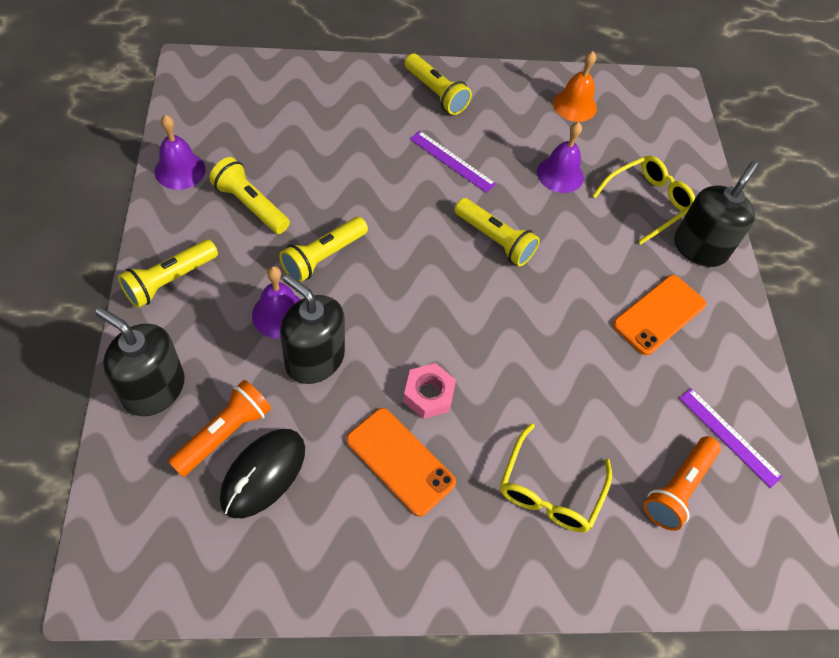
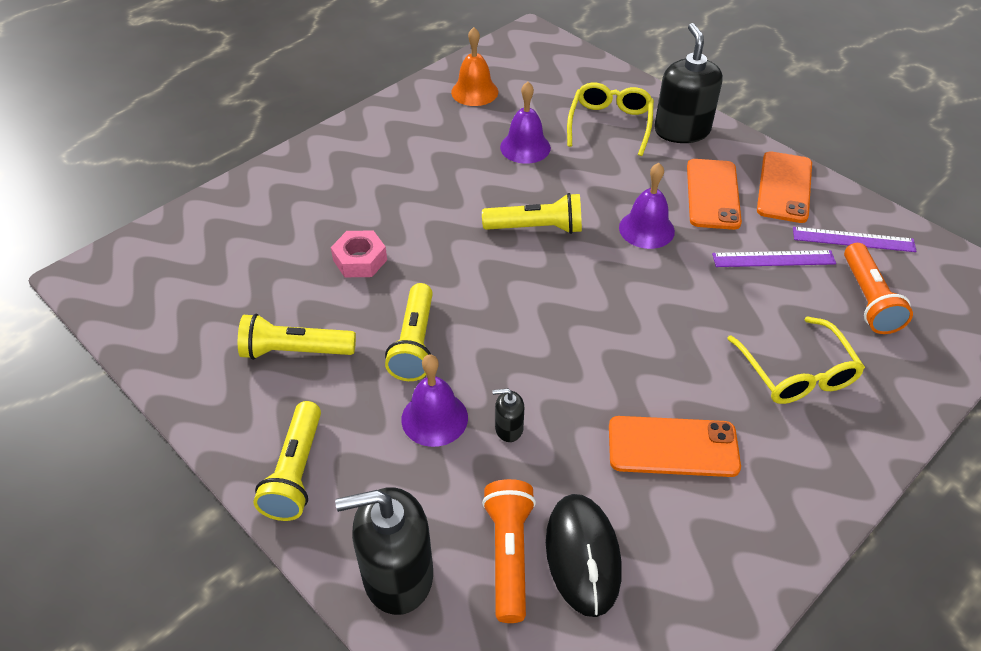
camera: 35 degrees left, 10 degrees down
(180, 170) = (186, 372): purple bell -> purple bell (646, 229)
(314, 359) = (509, 428): black soap dispenser -> black soap dispenser, size x0.45
(428, 394) = (630, 379): pink nut -> pink nut (360, 260)
(436, 93) = (352, 152): yellow flashlight -> none
(452, 161) = (430, 194): purple ruler -> purple ruler (773, 259)
(726, 353) = (784, 187): none -> orange phone

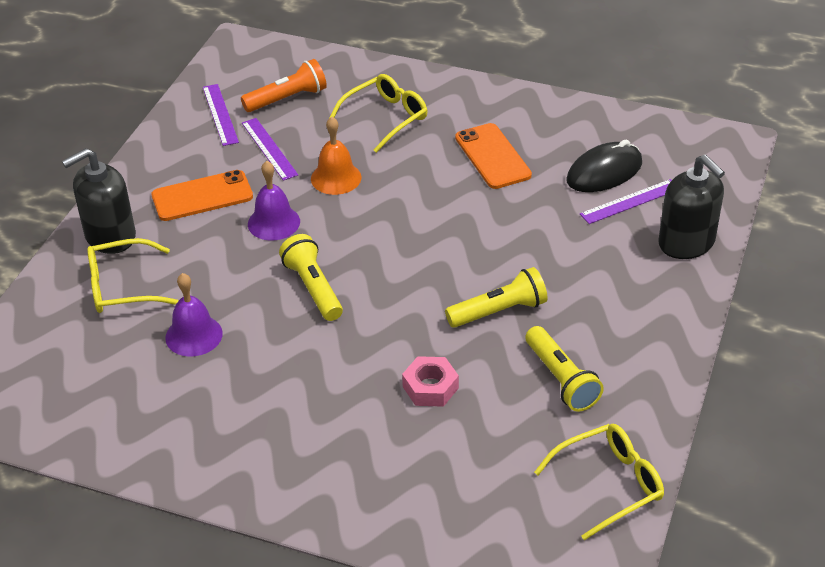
camera: 115 degrees left, 5 degrees down
(161, 329) = (608, 484): none -> yellow glasses
(295, 472) = (662, 324): yellow flashlight -> none
(434, 418) = (559, 272): purple bell -> none
(474, 92) = (107, 412): orange bell -> orange bell (336, 178)
(509, 428) = (538, 233): black soap dispenser -> none
(509, 554) = (630, 201): orange flashlight -> purple ruler
(784, 187) = (169, 159): orange phone -> none

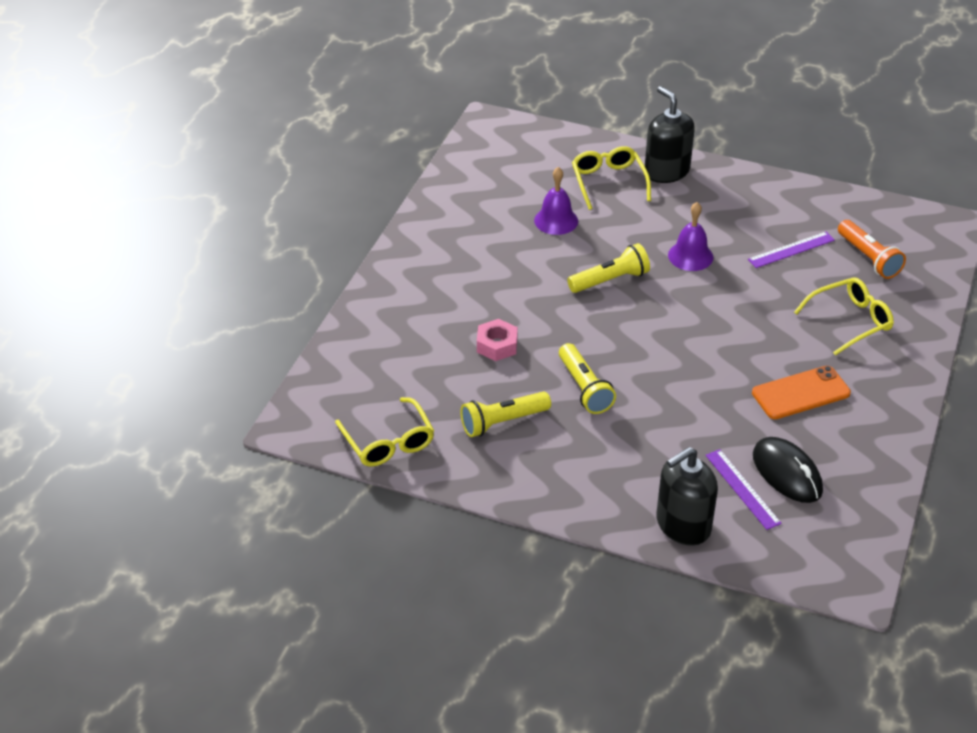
camera: 90 degrees right, 0 degrees up
(202, 196) = (720, 215): orange phone -> none
(220, 114) = (836, 219): purple ruler -> none
(336, 178) = (755, 290): orange bell -> none
(385, 118) = (849, 321): yellow glasses -> yellow glasses turned 75 degrees counterclockwise

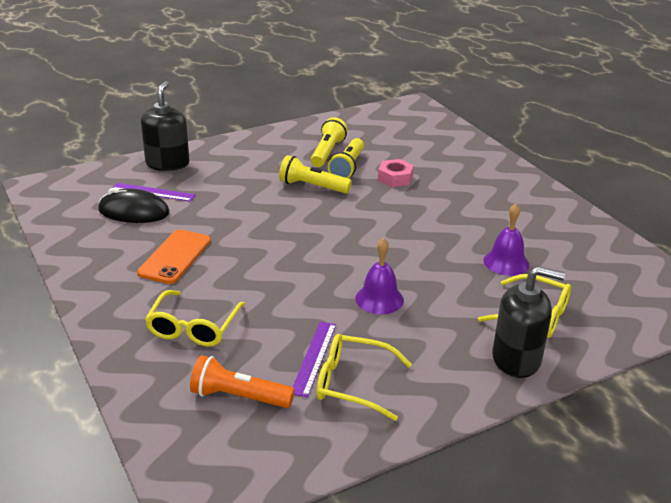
camera: 130 degrees right, 10 degrees down
(388, 442) = (364, 120): yellow glasses -> yellow glasses (354, 383)
(610, 280) = (401, 248): yellow flashlight -> yellow flashlight (347, 167)

